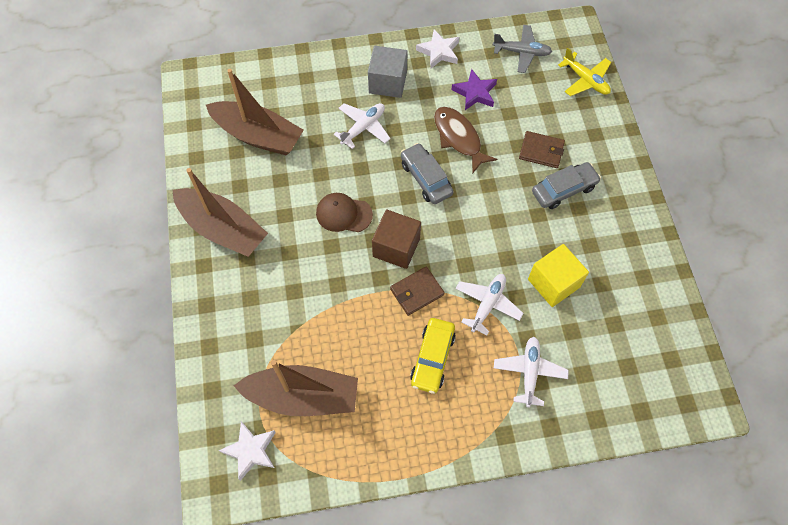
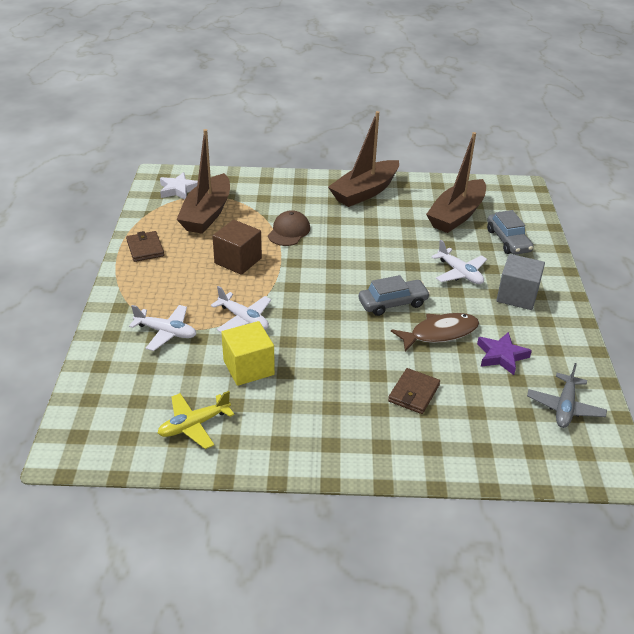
camera: 100 degrees right, 25 degrees down
(343, 214) = (364, 250): brown cap -> brown cap (289, 231)
(396, 247) = (321, 275): brown cube -> brown cube (238, 261)
(417, 292) = (272, 280): brown wallet -> brown wallet (145, 248)
(432, 358) = (207, 279): yellow car -> none
(439, 52) = (562, 338): white star -> none
(564, 190) = (358, 400): grey car -> grey car (508, 241)
(585, 80) = (519, 459): yellow plane -> yellow plane (194, 425)

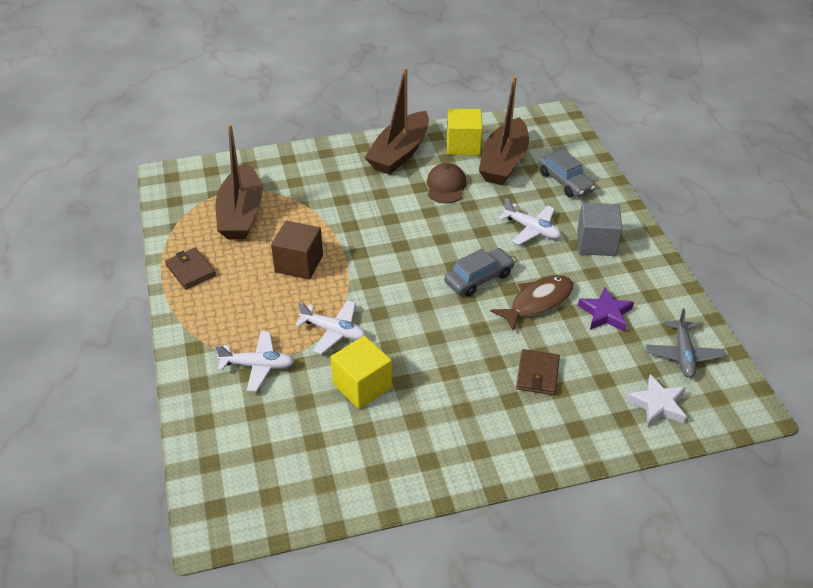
camera: 15 degrees left, 5 degrees up
(178, 190) = (196, 190): white star -> white star (657, 405)
(194, 425) = (333, 464): yellow plane -> none
(289, 231) = (339, 217): brown cap -> brown cap (446, 186)
(425, 195) = (463, 145): none -> yellow cube

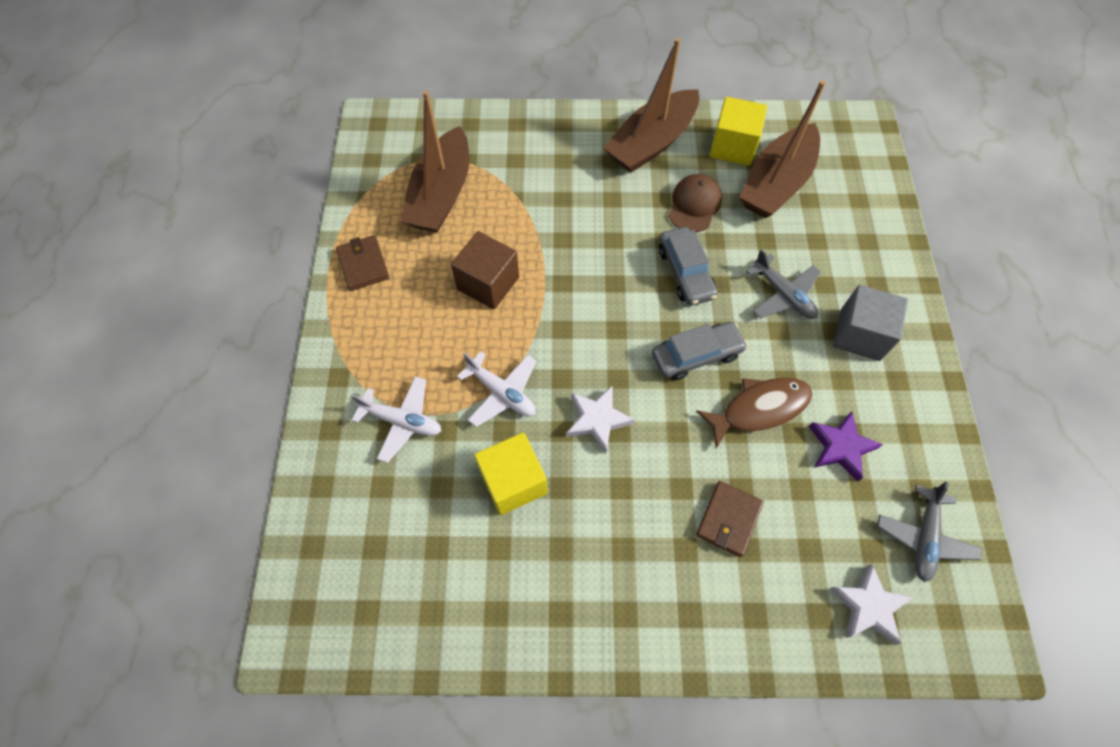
camera: 15 degrees right, 20 degrees up
(416, 333) = (597, 420): none -> white star
(532, 229) = (783, 295): white plane -> grey plane
(565, 182) = (846, 230): grey car -> grey car (685, 272)

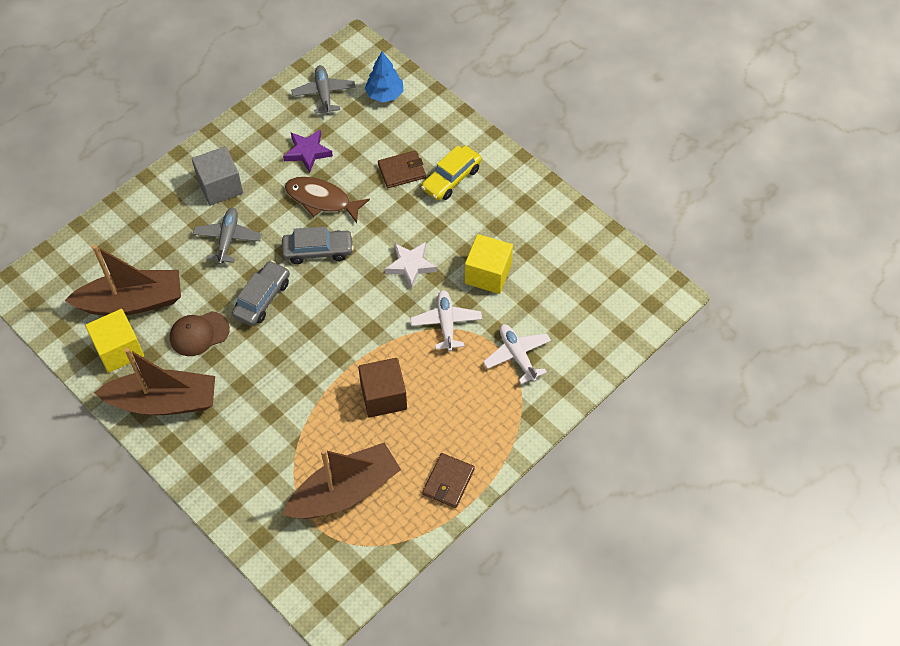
camera: 135 degrees left, 5 degrees down
(669, 562) = (451, 178): none -> yellow car
(696, 355) = (318, 251): grey car -> grey car turned 150 degrees clockwise
(868, 606) = (384, 94): white star -> blue tree
(924, 537) = (324, 94): grey plane -> grey plane turned 75 degrees counterclockwise

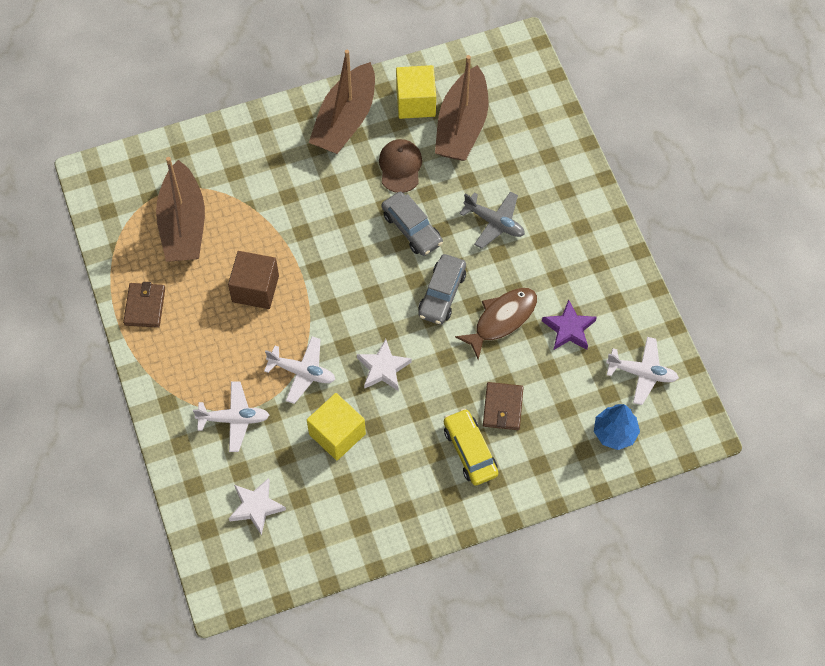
camera: 115 degrees right, 5 degrees up
(220, 186) = (561, 236): grey cube -> none
(324, 94) = (642, 373): grey plane -> white plane
(448, 481) = (145, 306): brown wallet -> brown wallet turned 45 degrees clockwise
(583, 304) = (256, 507): none -> white star

